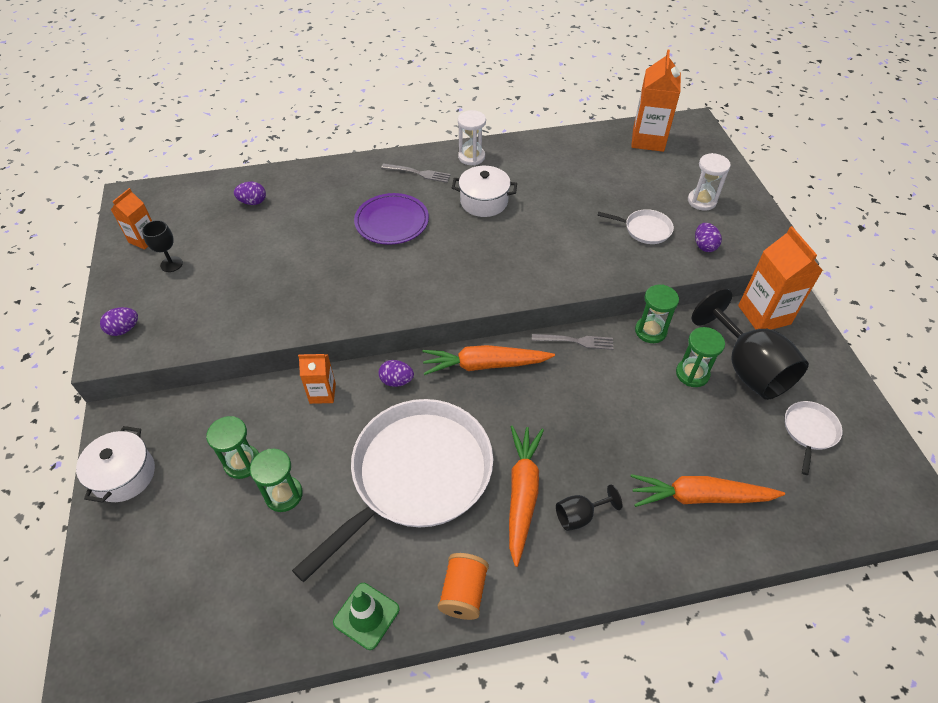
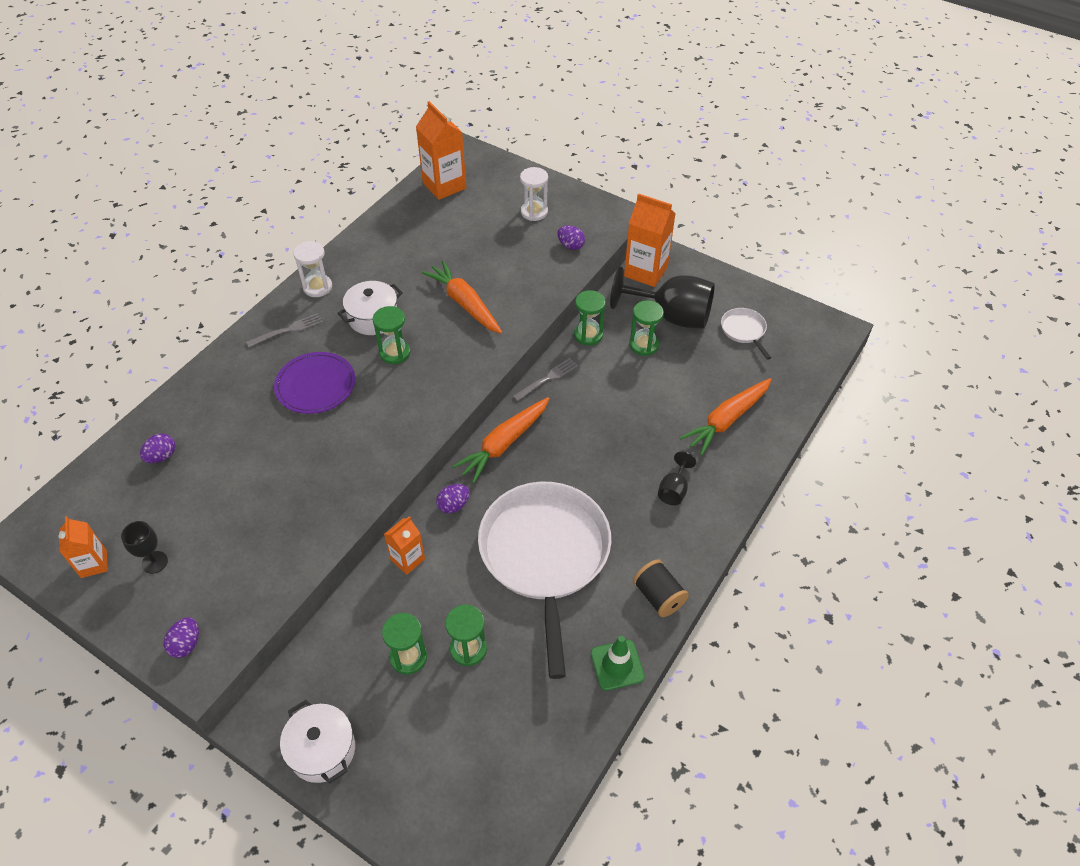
camera: 45 degrees left, 0 degrees up
(463, 593) = (658, 596): orange spool -> black spool
(469, 236) = (395, 353): none -> green hourglass
(522, 494) = (625, 507): orange carrot -> orange carrot (464, 304)
(645, 229) = (518, 260): white pan -> none

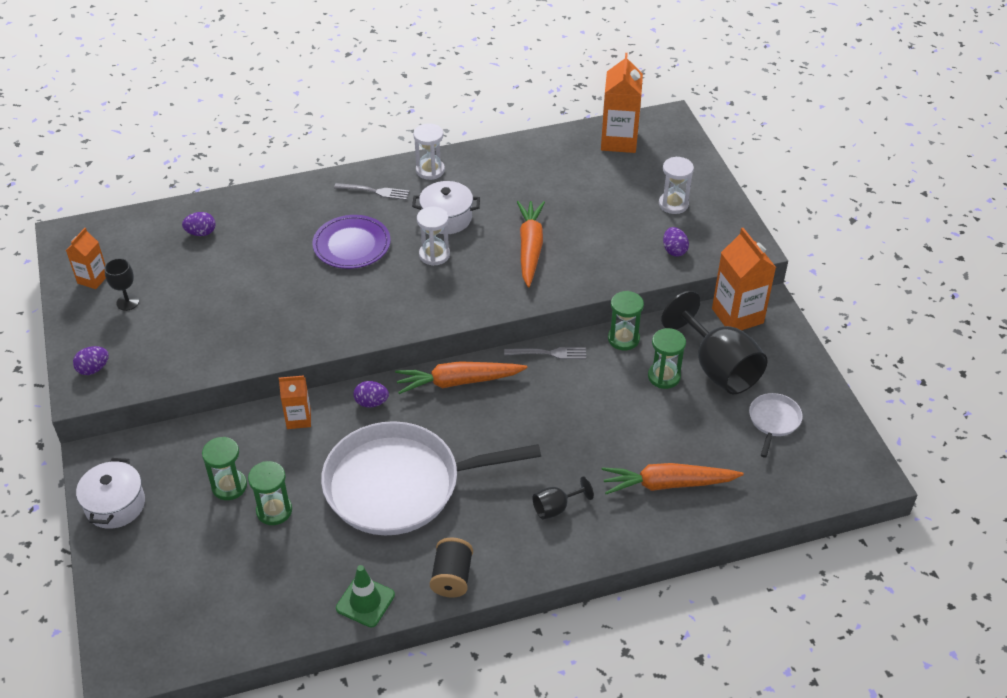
camera: 40 degrees right, 5 degrees down
(395, 353) = (434, 255): green hourglass -> white hourglass
(545, 554) = (399, 485): white pan -> white pan turned 135 degrees counterclockwise

